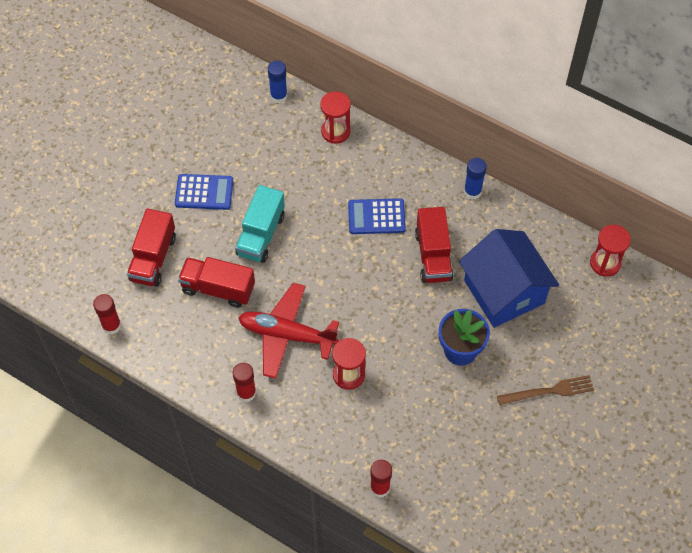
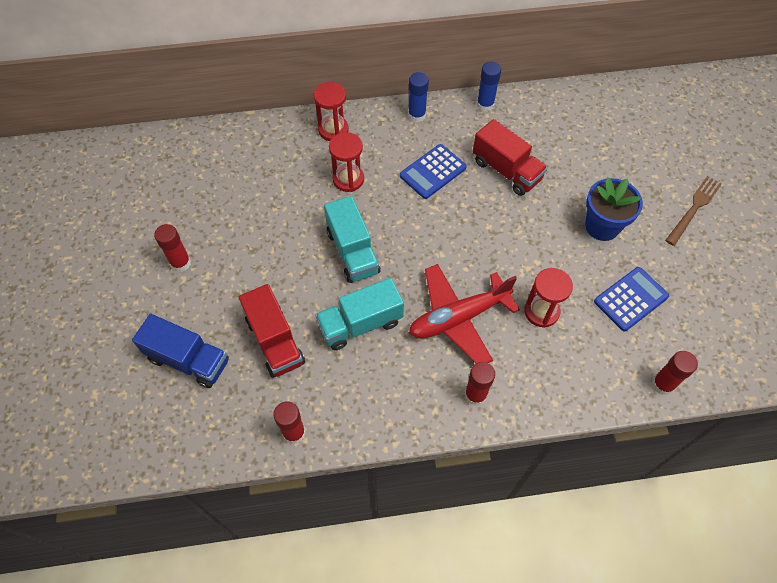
camera: 40 degrees left, 0 degrees up
(90, 229) = (188, 360): none -> blue truck
(142, 159) = (181, 263): none -> red glue stick
(204, 192) = (267, 252): blue calculator -> blue calculator (631, 299)
(218, 288) = (360, 324): red truck -> turquoise truck
(278, 96) = (257, 133): blue glue stick -> blue glue stick (416, 115)
(504, 292) = (585, 160): blue house -> none
(605, 263) = (629, 91): red hourglass -> red hourglass (348, 179)

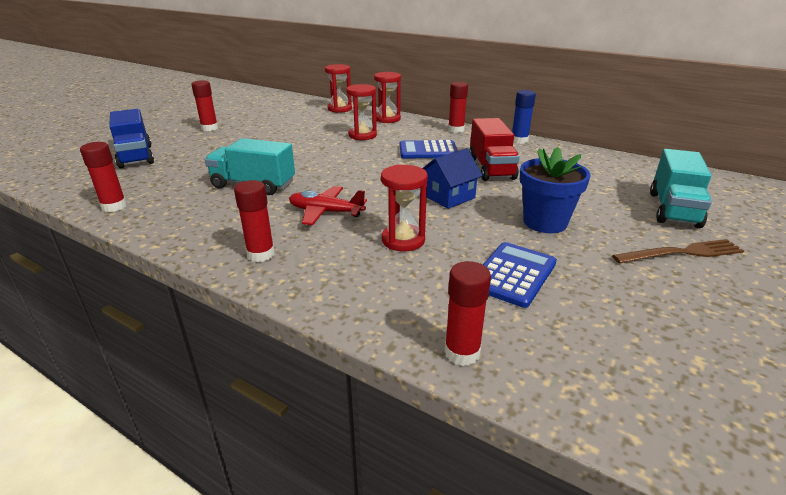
camera: 40 degrees right, 30 degrees down
(260, 135) = (339, 109): none -> red hourglass
(275, 341) = (191, 169): red truck -> none
(352, 252) = (310, 158): turquoise truck -> turquoise truck (673, 209)
(416, 115) = (456, 130): blue glue stick -> red glue stick
(458, 318) = (326, 212): red plane -> red plane, size x0.63
(516, 236) = (448, 197): none -> blue house
(631, 299) = (513, 274): blue calculator -> blue calculator turned 60 degrees counterclockwise

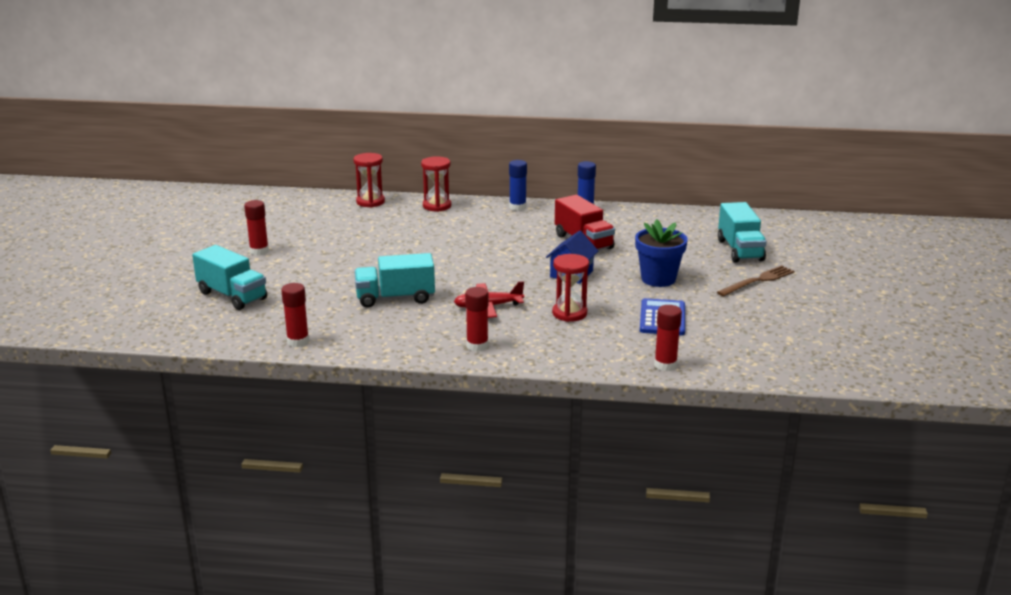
camera: 25 degrees left, 5 degrees down
(136, 156) = (232, 296): blue truck -> turquoise truck
(362, 135) = (433, 230): red hourglass -> none
(428, 151) = (513, 235): blue calculator -> none
(456, 130) = (517, 207): red glue stick -> blue glue stick

